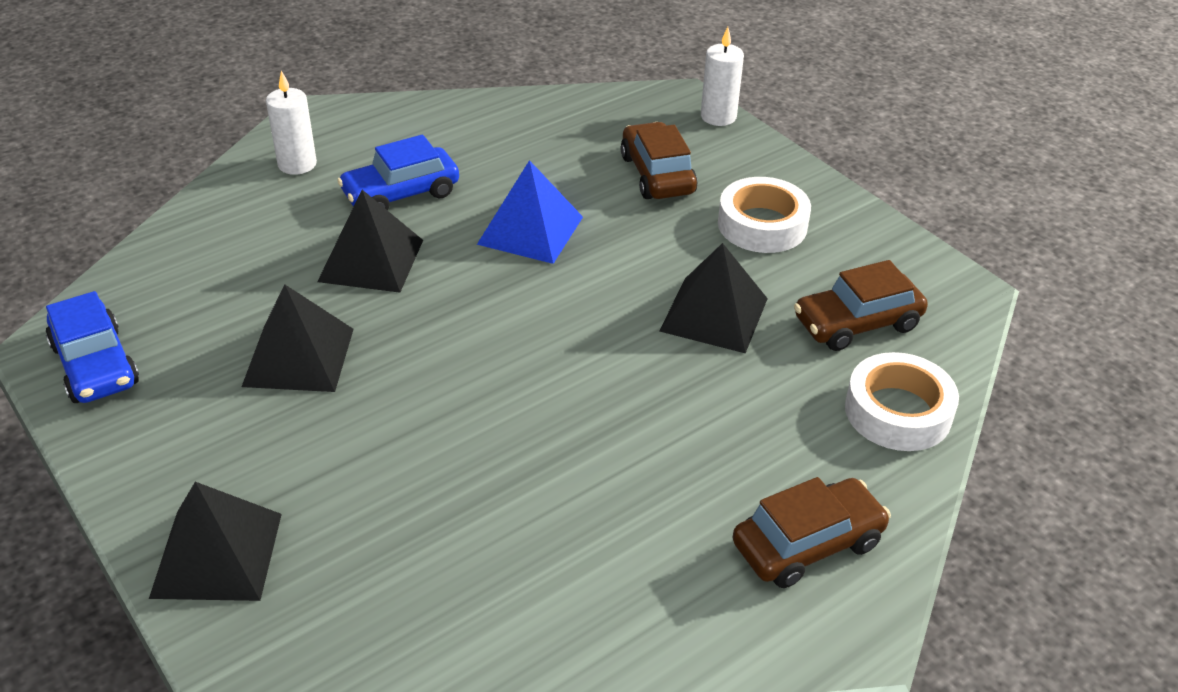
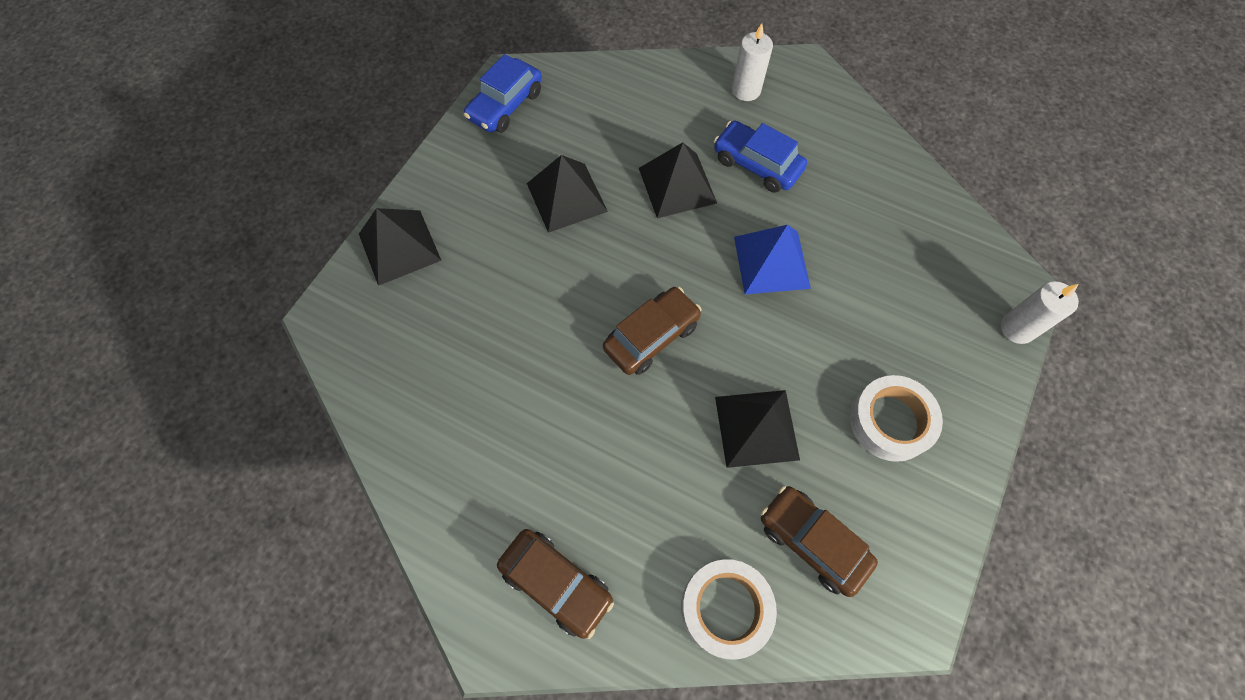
camera: 65 degrees right, 25 degrees up
(657, 174) = (900, 316): brown car -> brown car (651, 336)

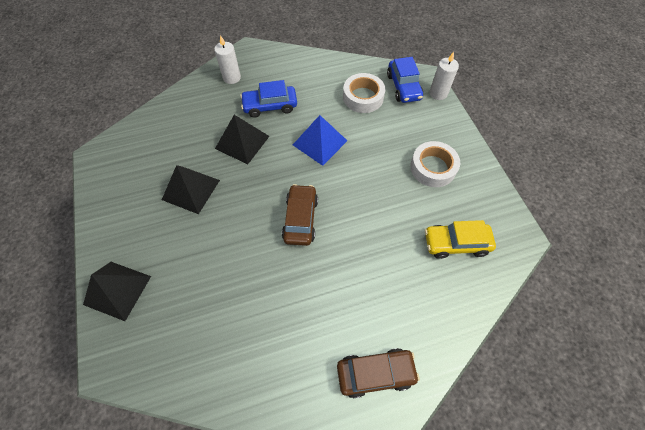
camera: 45 degrees left, 5 degrees down
(505, 105) = (109, 171): blue car -> blue car (403, 87)
(725, 608) = (454, 306): white tape -> white tape (363, 97)
(756, 428) = (386, 217): black pyramid -> none
(812, 541) = (456, 243): brown car -> yellow car

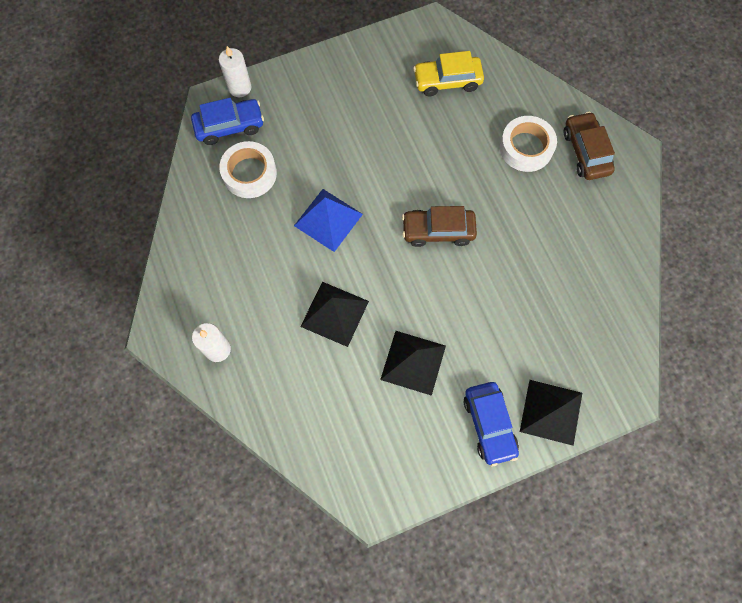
camera: 95 degrees left, 10 degrees up
(270, 106) = (270, 288): blue car -> blue car (489, 424)
(433, 168) = (355, 98): white tape -> white tape (526, 147)
(456, 243) = (447, 81): yellow car -> yellow car turned 90 degrees clockwise

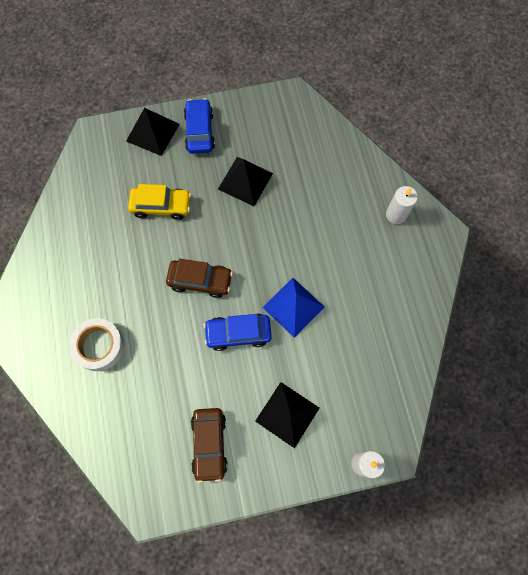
camera: 170 degrees left, 0 degrees up
(229, 126) = (376, 419): blue car -> blue car (238, 333)
(249, 173) = (360, 364): white tape -> none
(335, 313) = (300, 227): black pyramid -> black pyramid (287, 414)
(447, 81) = (152, 433): yellow car -> yellow car (161, 206)
(585, 151) = (46, 332): brown car -> brown car (209, 444)

